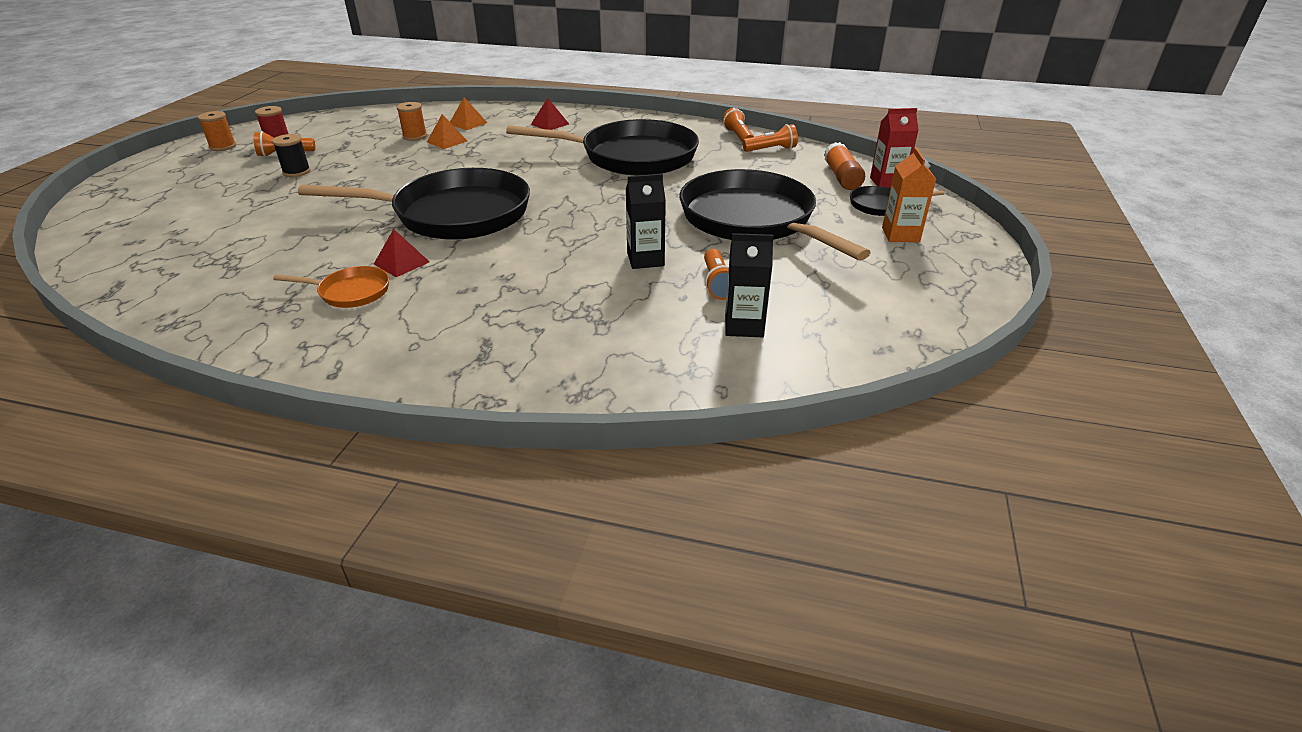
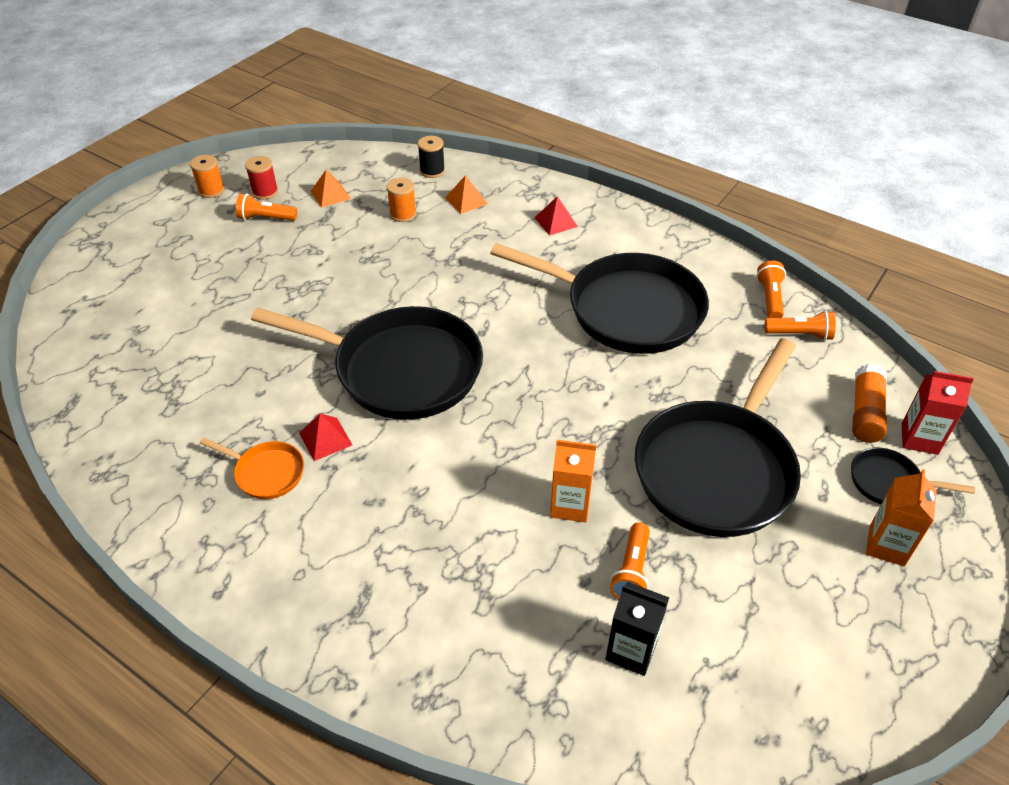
camera: 20 degrees right, 10 degrees up
(296, 172) = (269, 253): black spool -> black spool (432, 171)
(447, 141) = (433, 231): orange pyramid -> orange pyramid (330, 195)
(645, 259) = (570, 505): black carton -> orange carton
(752, 220) = (718, 468): black pan -> black pan turned 135 degrees counterclockwise

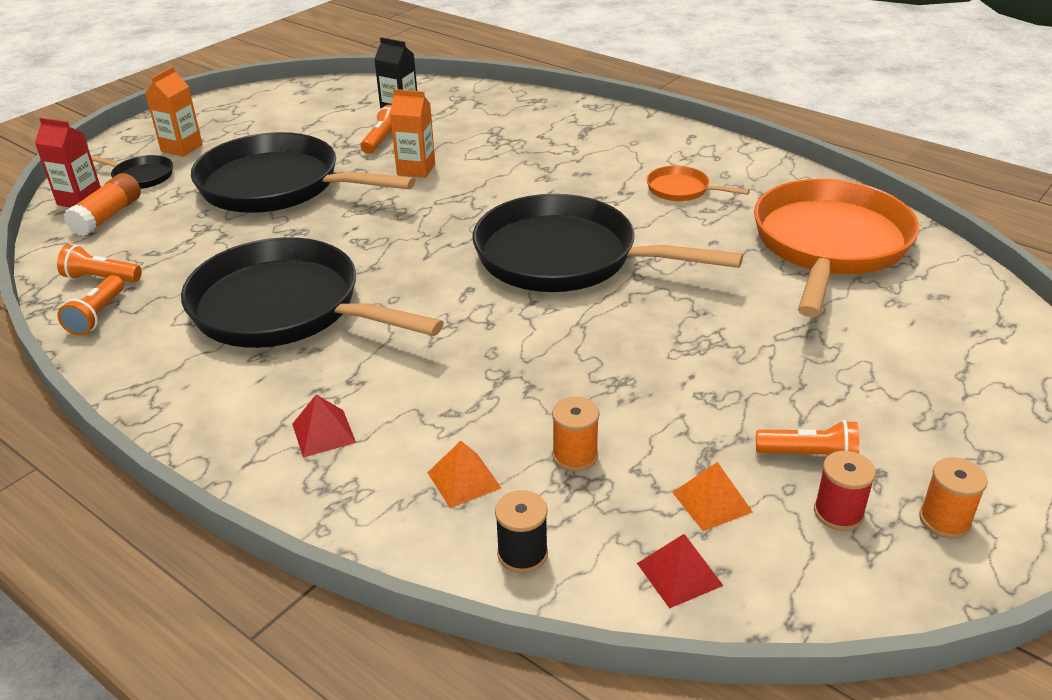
camera: 175 degrees left, 10 degrees down
(154, 391) = (829, 245): none -> orange pan
(325, 439) = (633, 209): red pyramid -> red pyramid (679, 574)
(718, 468) = (278, 186): black pan -> black pan turned 105 degrees counterclockwise

